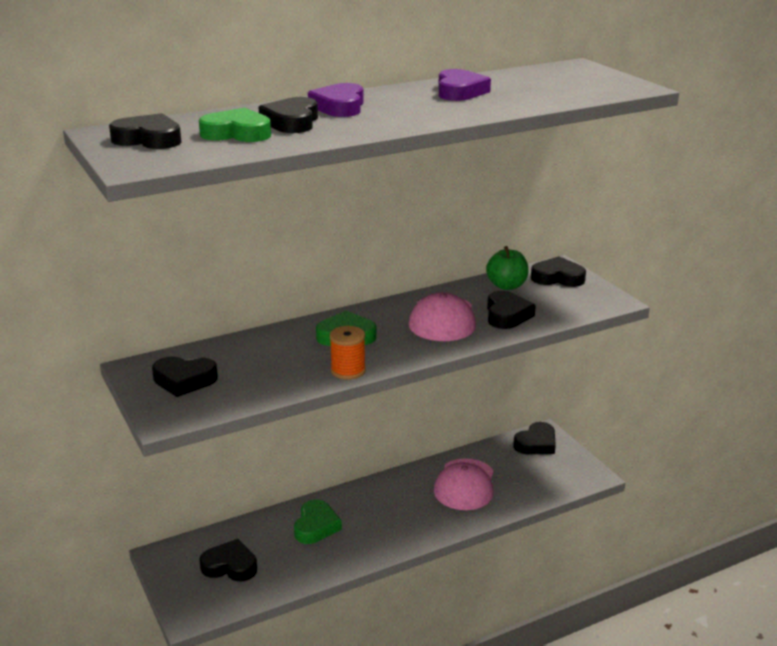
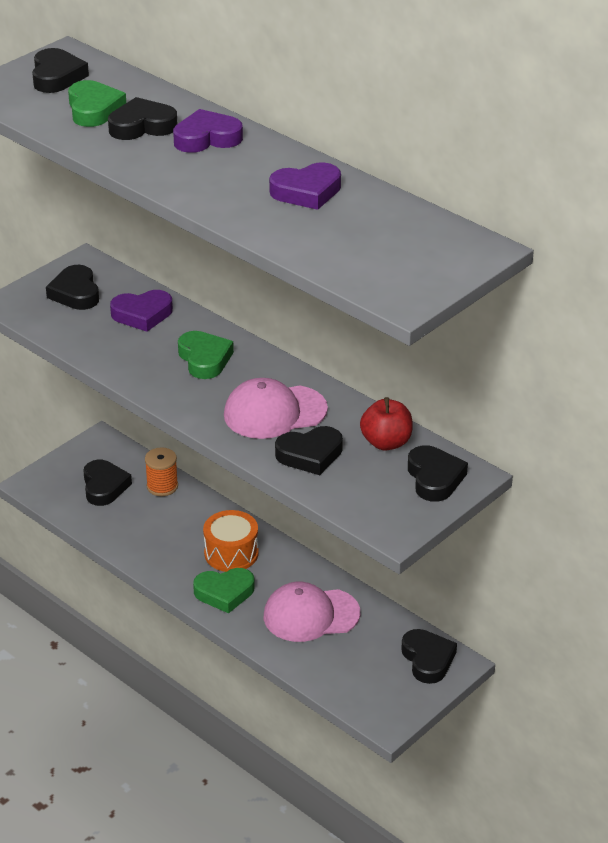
camera: 70 degrees right, 10 degrees up
(253, 353) = (142, 314): none -> purple heart
(316, 526) = (186, 523): green heart -> green heart (224, 593)
(348, 370) = (135, 376): orange spool -> orange spool (162, 486)
(369, 509) = (231, 553): none -> orange drum
(506, 286) = (386, 442): green apple -> red apple
(536, 443) = (428, 659): black heart -> black heart turned 135 degrees counterclockwise

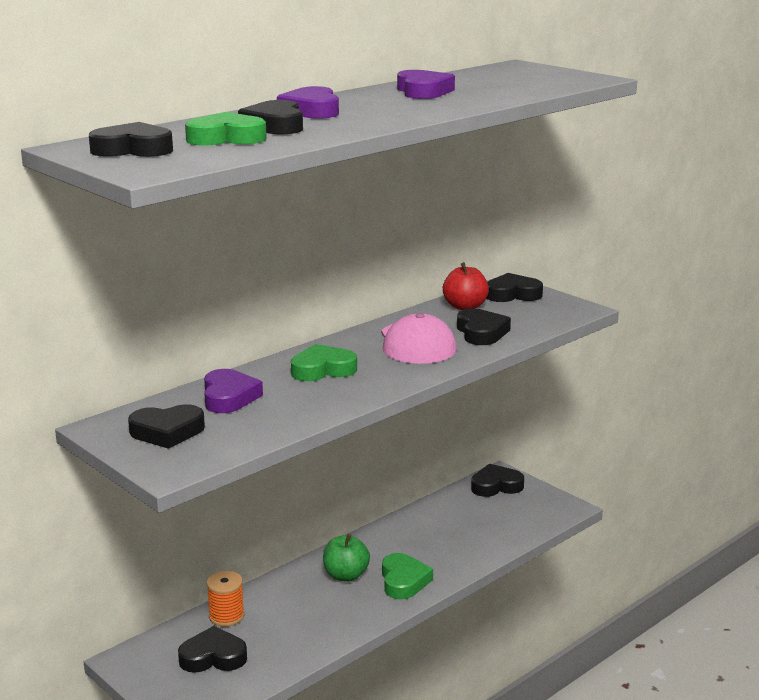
camera: 85 degrees left, 15 degrees down
(231, 553) = (346, 575): orange drum -> green apple
(311, 615) = (439, 536): pink cap -> none

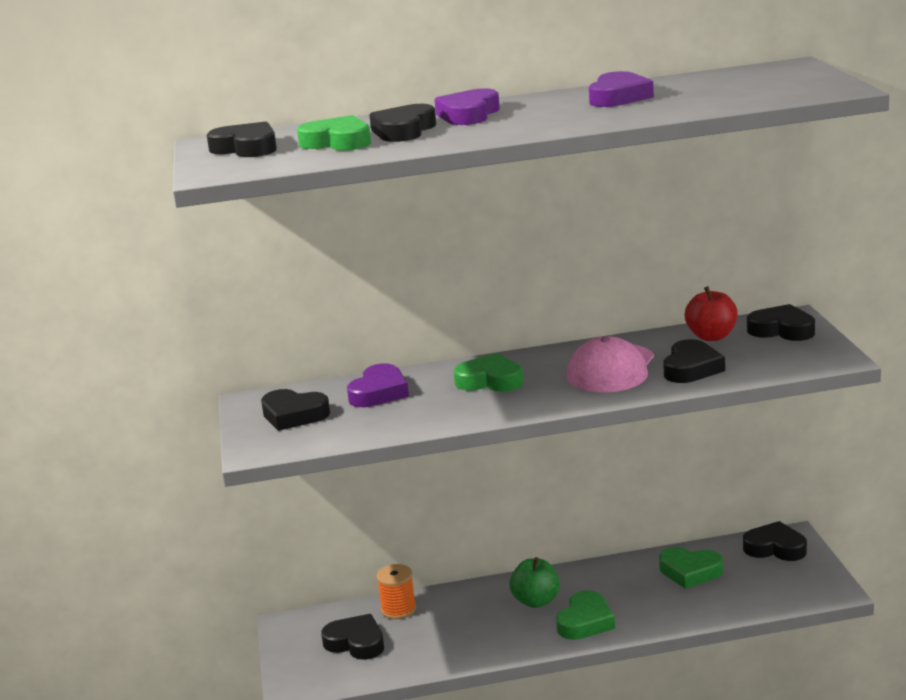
camera: 35 degrees right, 0 degrees up
(449, 520) = (690, 572): none -> green heart

